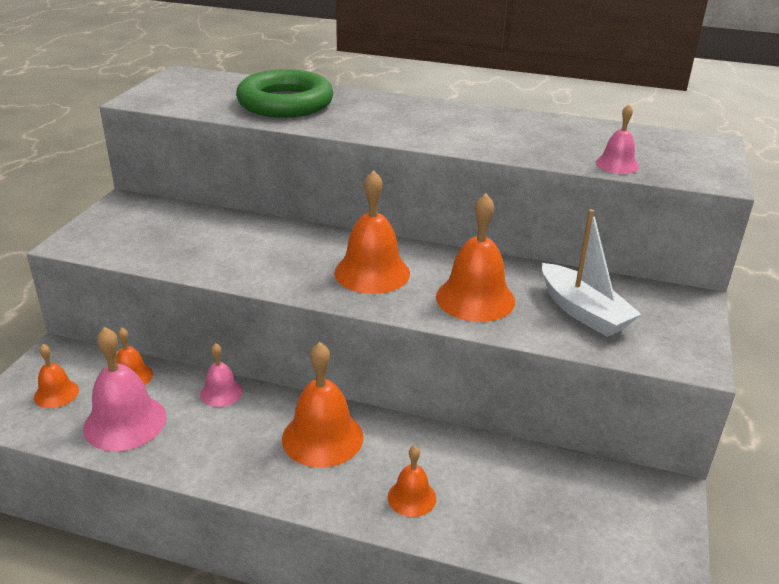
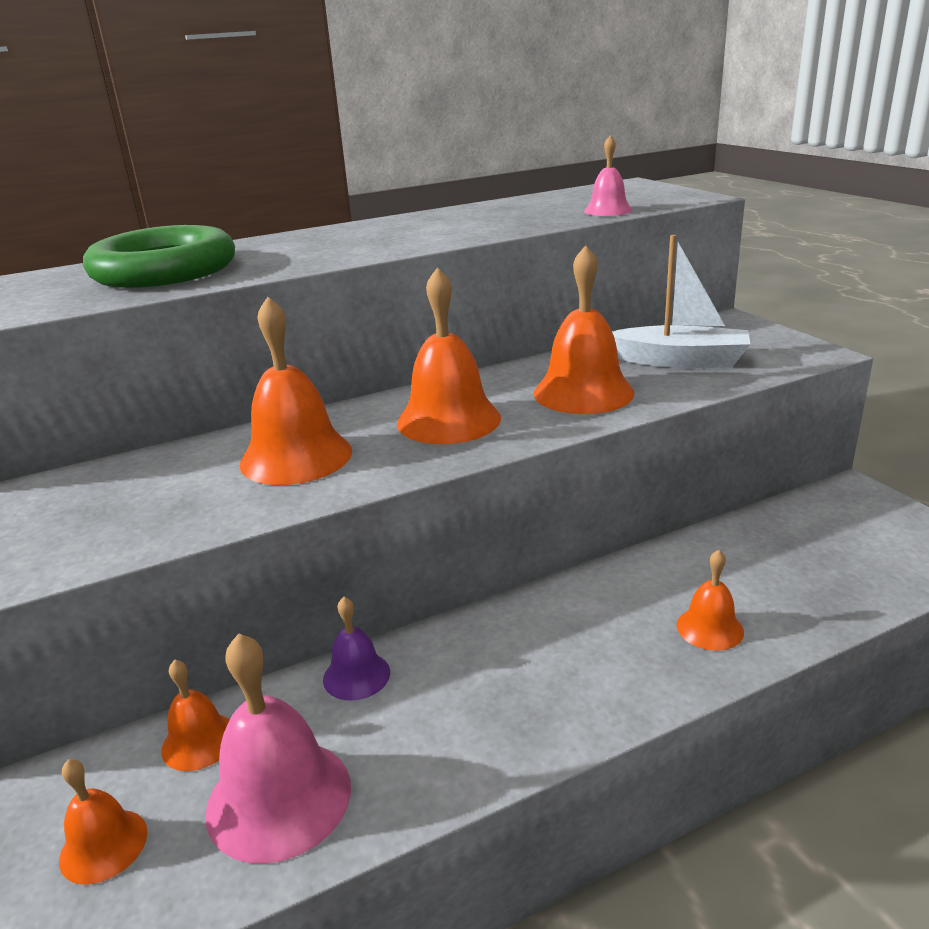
camera: 40 degrees left, 5 degrees down
(221, 392) = (356, 675): pink bell -> purple bell
(322, 437) = (543, 639): orange bell -> orange bell (296, 457)

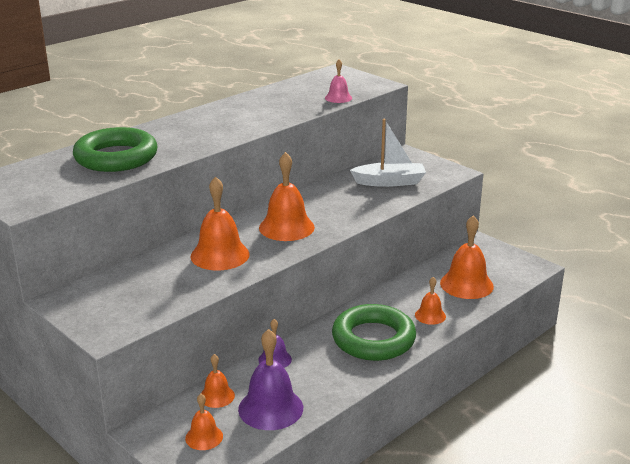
camera: 20 degrees left, 0 degrees up
(279, 798) = (270, 408): pink bell -> purple bell
(571, 664) = (373, 339): none -> green ring
(583, 393) = (348, 205): orange bell -> orange bell (466, 284)

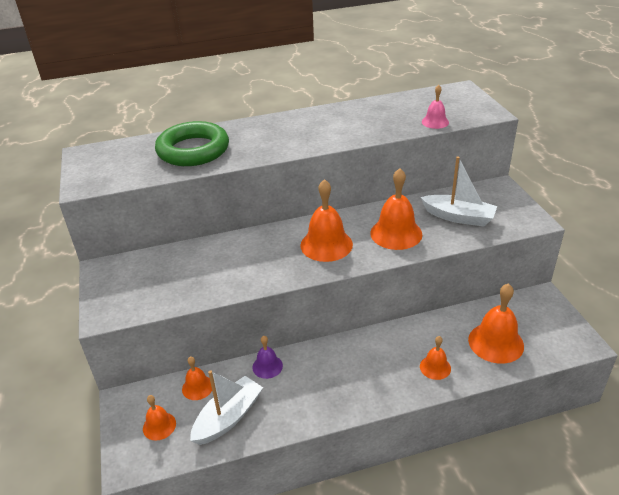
camera: 30 degrees right, 10 degrees up
(220, 255) = (249, 259): orange bell -> orange bell (396, 233)
(270, 408) = (228, 417): purple bell -> white boat
(373, 339) = (364, 375): green ring -> none

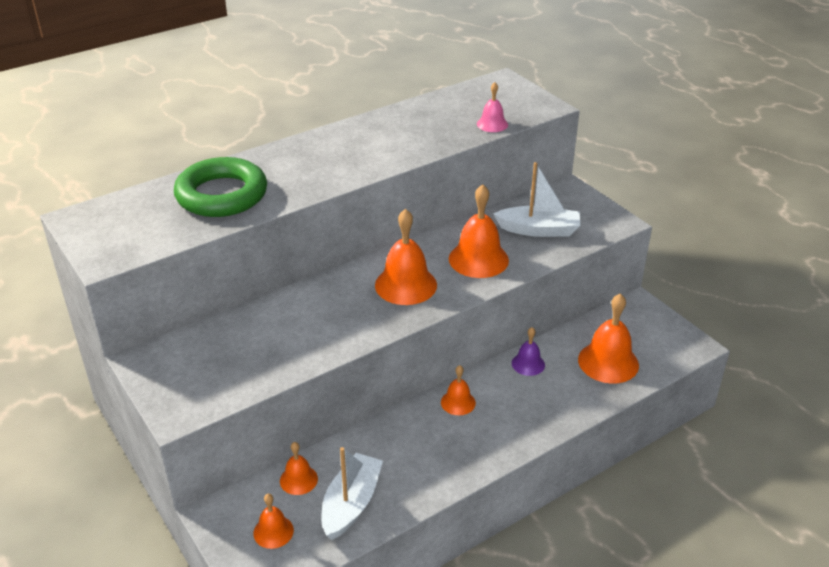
camera: 20 degrees left, 0 degrees up
(267, 366) = (371, 439): purple bell -> purple bell (528, 364)
(435, 367) = (555, 401): orange bell -> orange bell (458, 402)

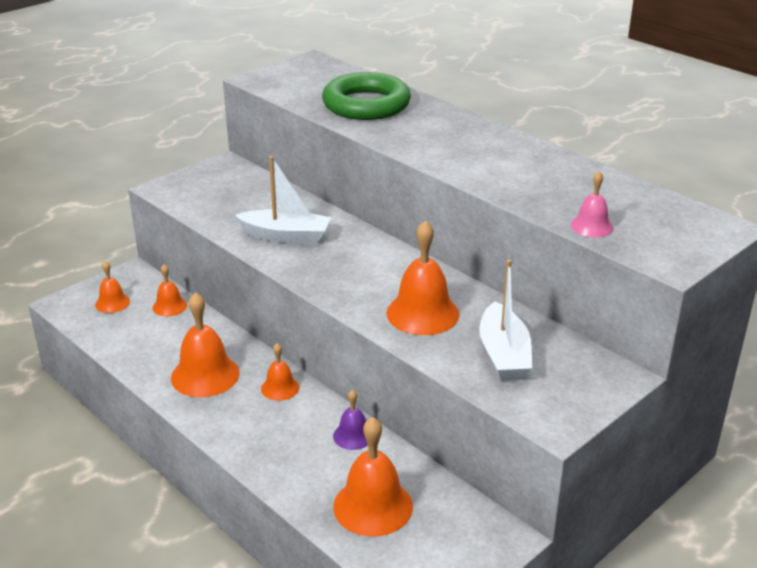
camera: 80 degrees right, 5 degrees down
(351, 504) = (141, 338): white boat -> white boat (286, 236)
(406, 285) = (359, 271): orange bell -> orange bell (205, 375)

